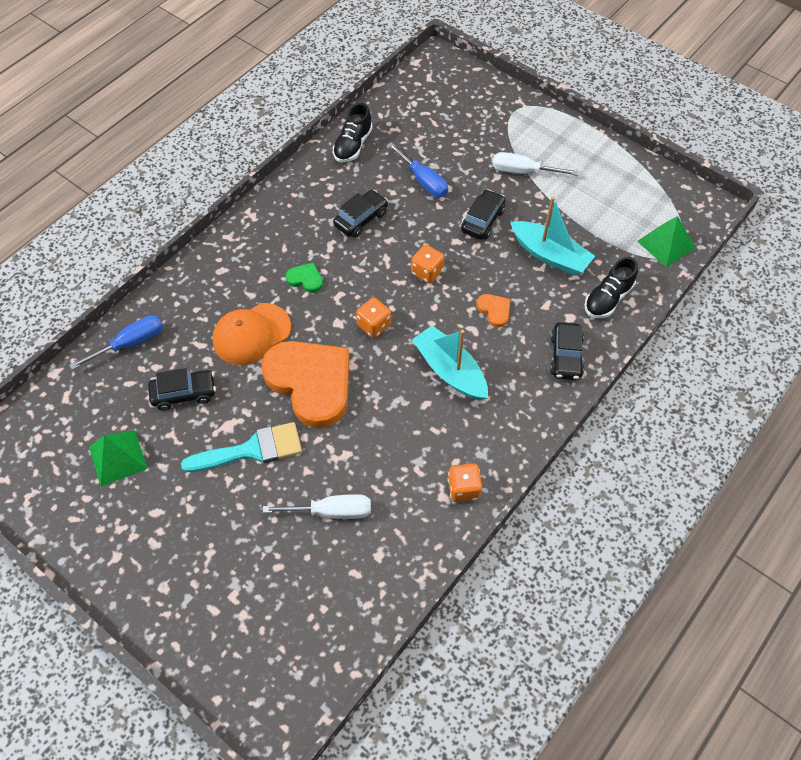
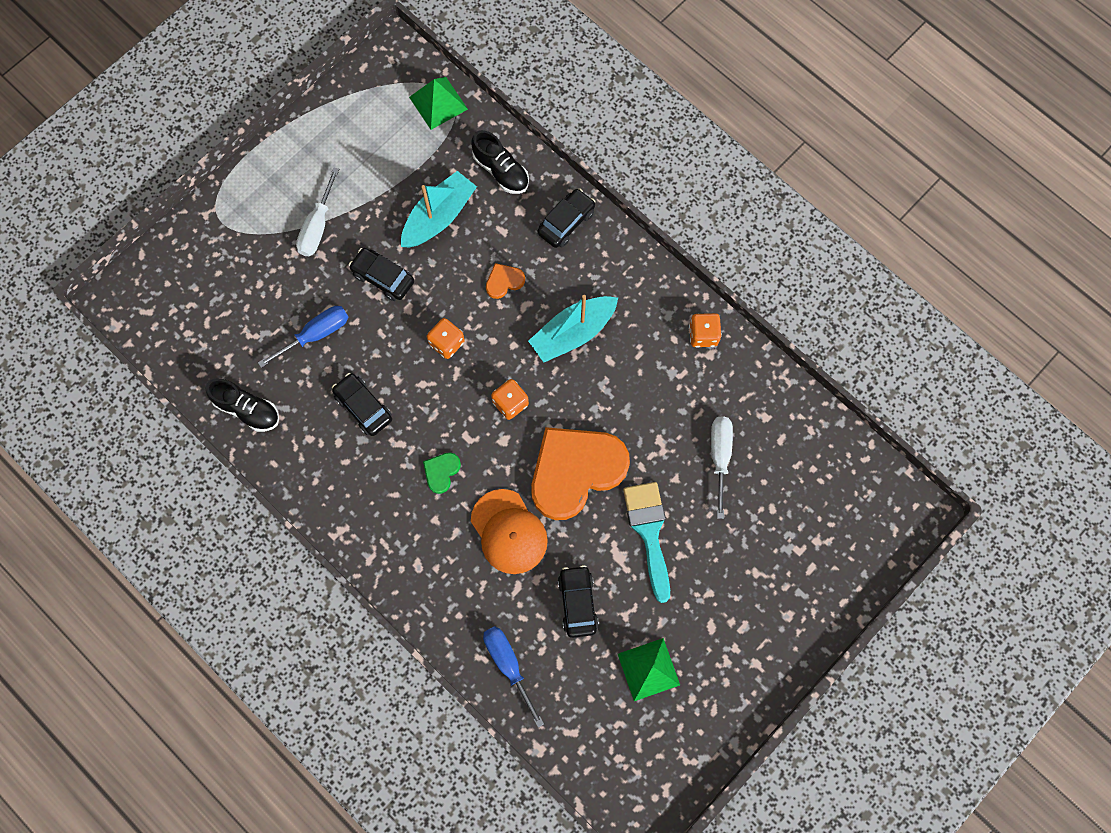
camera: 85 degrees left, 15 degrees up
(565, 357) = (566, 222): black car -> black car turned 60 degrees counterclockwise

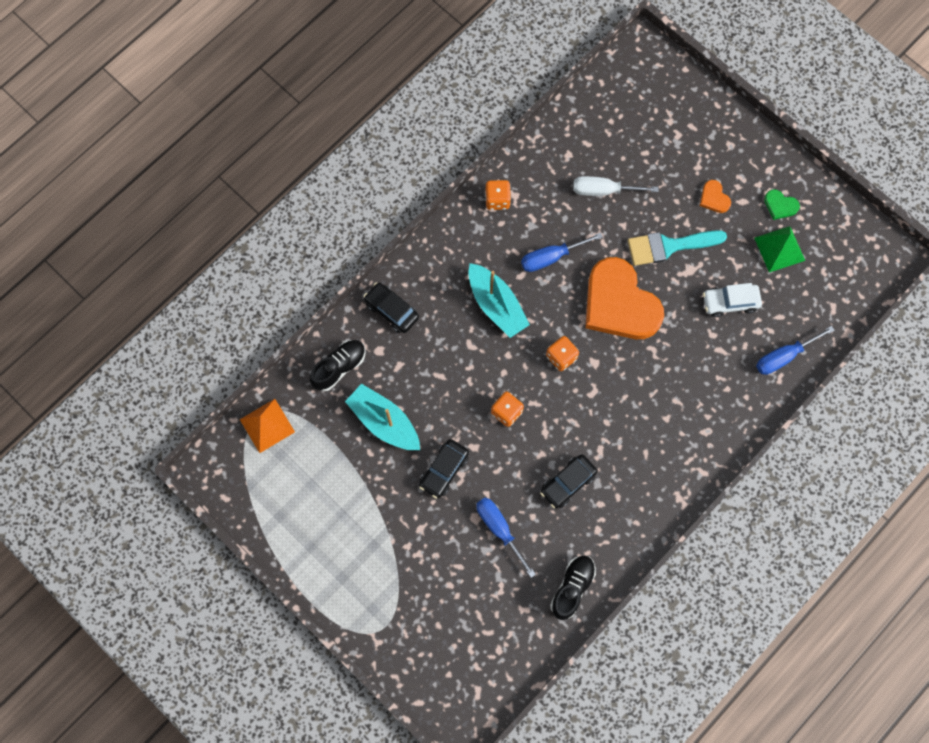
camera: 90 degrees left, 0 degrees up
(317, 226) = (392, 533): white screwdriver -> none
(438, 103) = (267, 425): green pyramid -> orange pyramid
(441, 472) = (624, 414): green heart -> green heart (780, 205)
(504, 281) = (448, 363): orange heart -> orange heart (714, 198)
(509, 532) = (674, 357): orange cap -> none
(578, 603) = (730, 302): black car -> white car
(632, 394) = (551, 257): none -> blue screwdriver

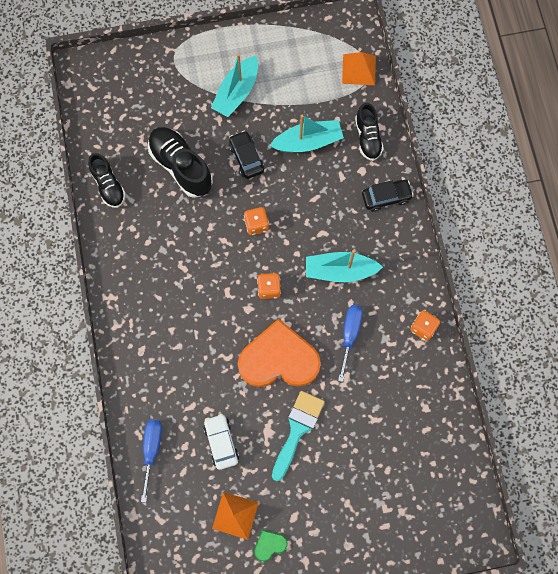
camera: 125 degrees right, 0 degrees up
(378, 531) = (236, 92): none -> turquoise boat
(499, 529) = (181, 166): blue screwdriver -> black shoe
(567, 483) = (178, 230): black car -> none
(603, 190) = (377, 413): white screwdriver -> none
(714, 198) = (312, 496): orange heart -> none
(730, 302) = (221, 442): white car -> white car turned 45 degrees counterclockwise
(779, 249) = (235, 515): green pyramid -> orange pyramid

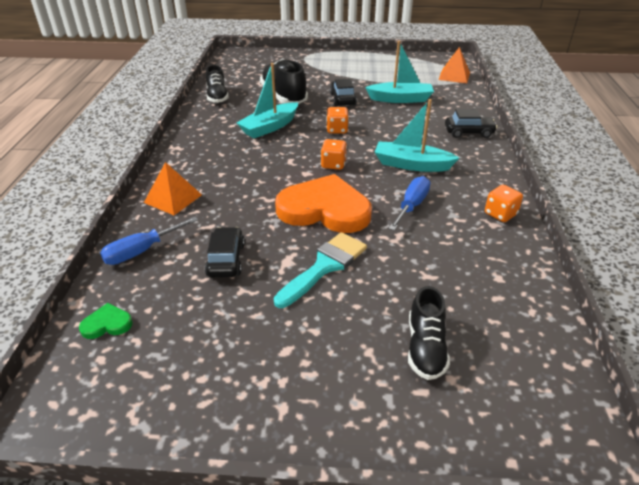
camera: 15 degrees right, 35 degrees down
(152, 450) = (141, 251): blue screwdriver -> blue screwdriver turned 150 degrees counterclockwise
(221, 442) = (226, 260): white car -> black car
(235, 515) = (206, 331): orange pyramid -> orange pyramid (173, 198)
(236, 92) = (347, 73): turquoise boat -> turquoise boat (269, 127)
(269, 545) = (237, 375): green heart -> green heart (107, 324)
(368, 138) = (456, 103): black shoe -> black shoe (425, 348)

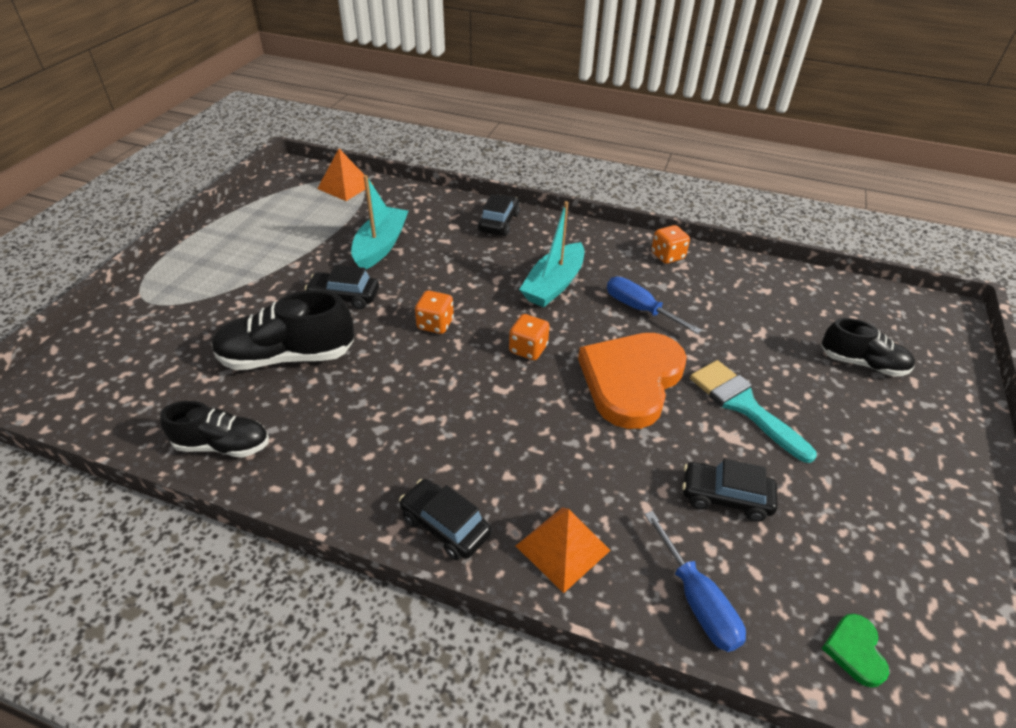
camera: 75 degrees left, 5 degrees up
(181, 160) = (445, 526): none -> black car
(269, 127) = (387, 393): turquoise boat -> none

